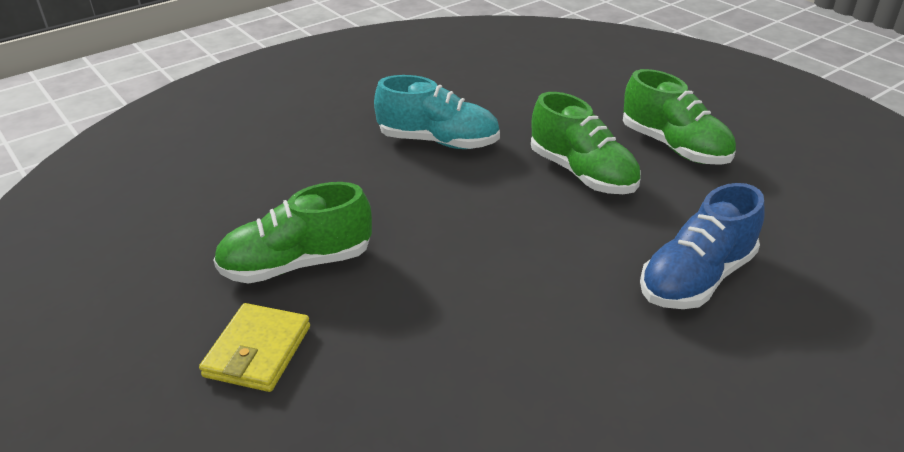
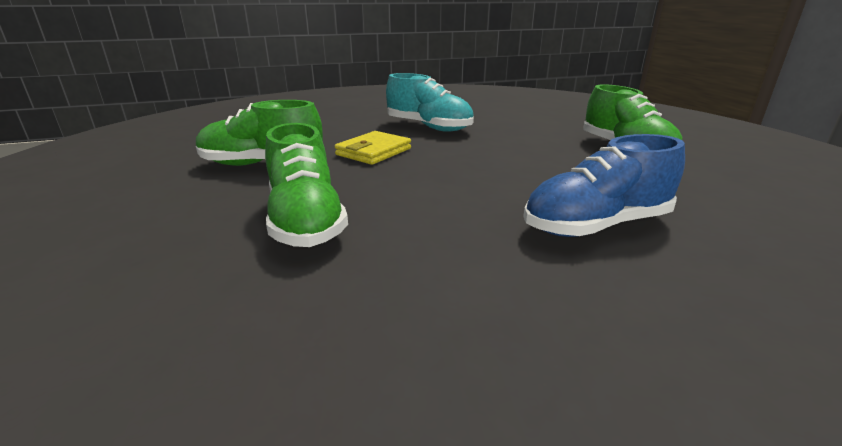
camera: 20 degrees right, 10 degrees down
(258, 351) = (176, 199): yellow wallet -> yellow wallet (373, 152)
(582, 173) = (529, 153): green shoe -> green shoe (306, 221)

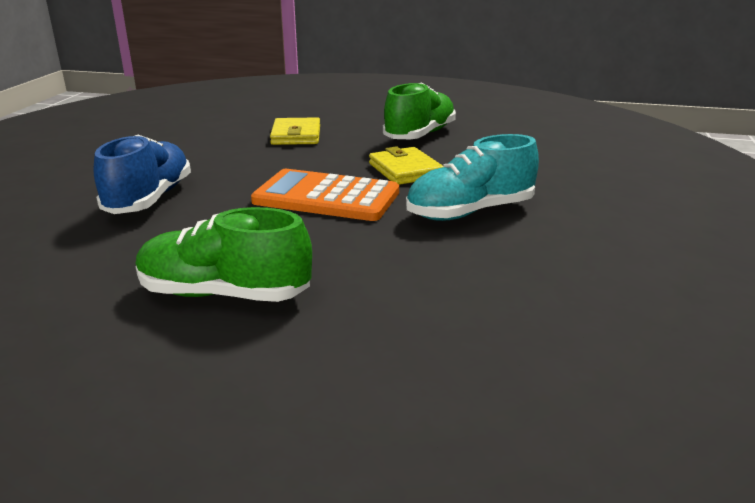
camera: 120 degrees right, 0 degrees up
(306, 221) = (296, 135): green shoe -> yellow wallet
(465, 161) = (326, 197): none -> orange calculator

